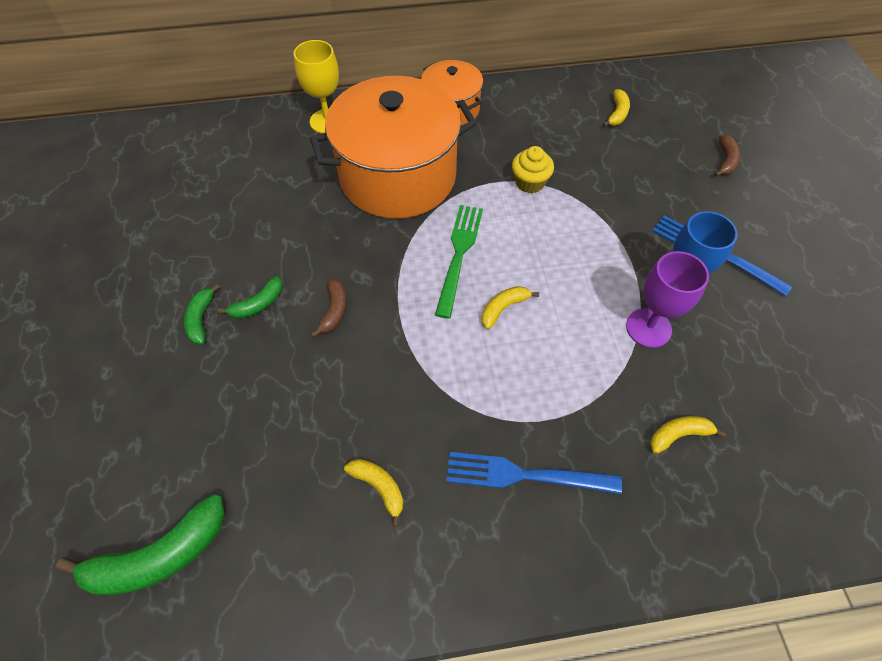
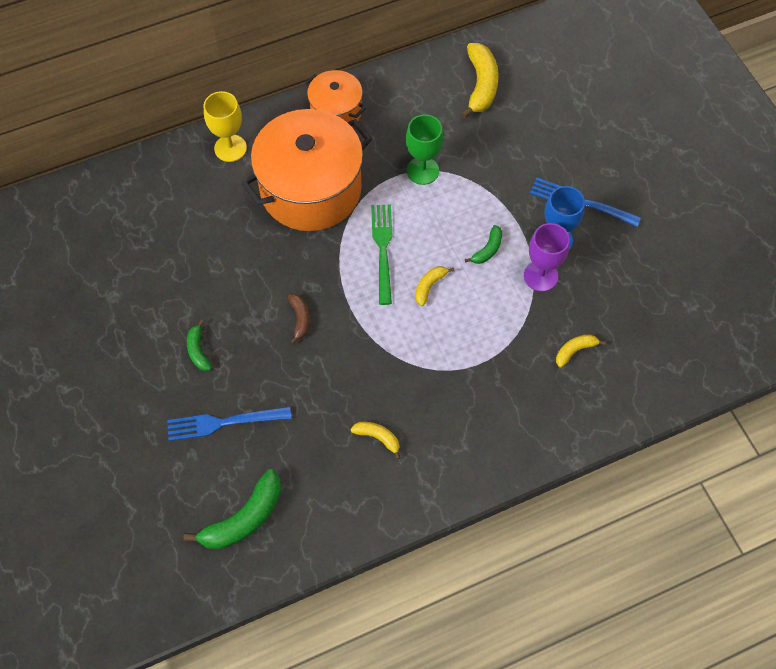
camera: 15 degrees left, 5 degrees up
(258, 304) = (238, 328): green banana -> green banana (487, 249)
(525, 475) = (476, 404): blue fork -> blue fork (224, 422)
(529, 182) = (422, 170): yellow cupcake -> green goblet
(617, 113) = (481, 85): yellow banana -> yellow banana, size x1.87
(725, 161) = (578, 114): brown banana -> none

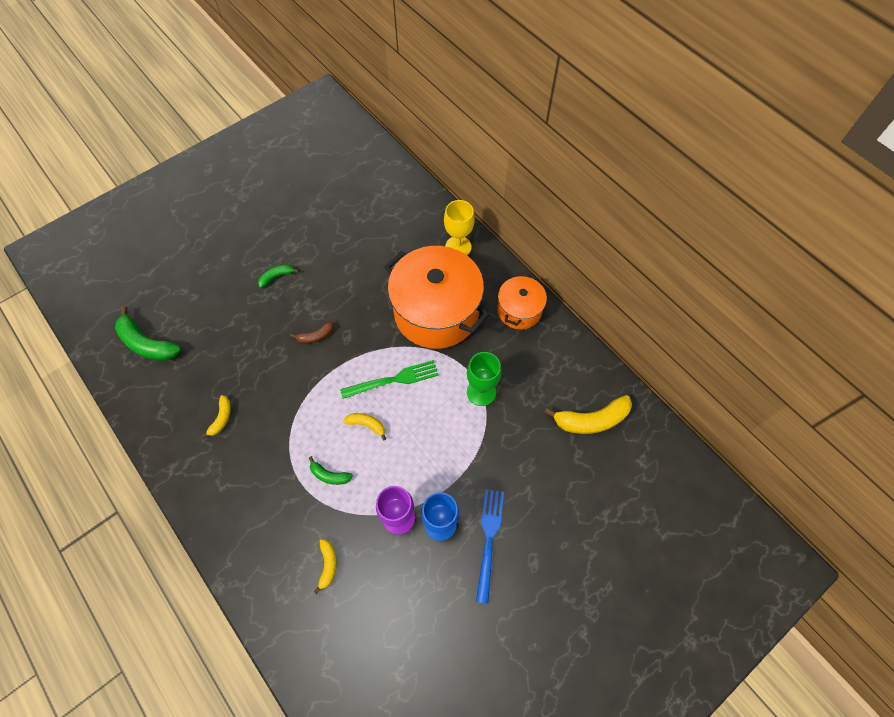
camera: 75 degrees right, 0 degrees up
(224, 422) = (220, 309): blue fork -> none
(487, 249) = (415, 465): green banana -> green banana (329, 475)
(575, 350) = (328, 565): yellow banana -> yellow banana turned 45 degrees clockwise

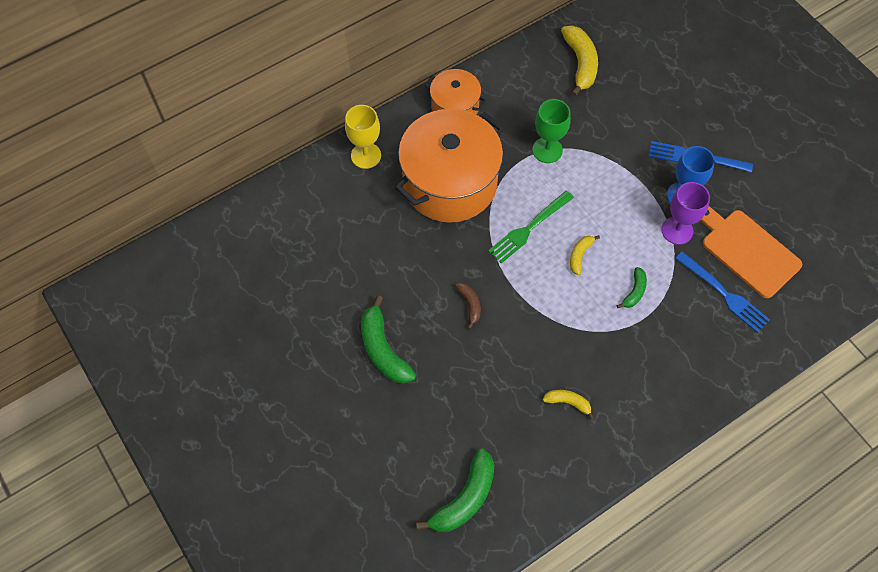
camera: 85 degrees left, 0 degrees up
(276, 277) = (383, 349): green banana -> green banana, size x1.87
(328, 565) = (724, 293): yellow banana -> blue fork
(378, 593) = (747, 251): none -> orange cutting board
(393, 380) = (529, 228): green fork -> green fork turned 120 degrees counterclockwise

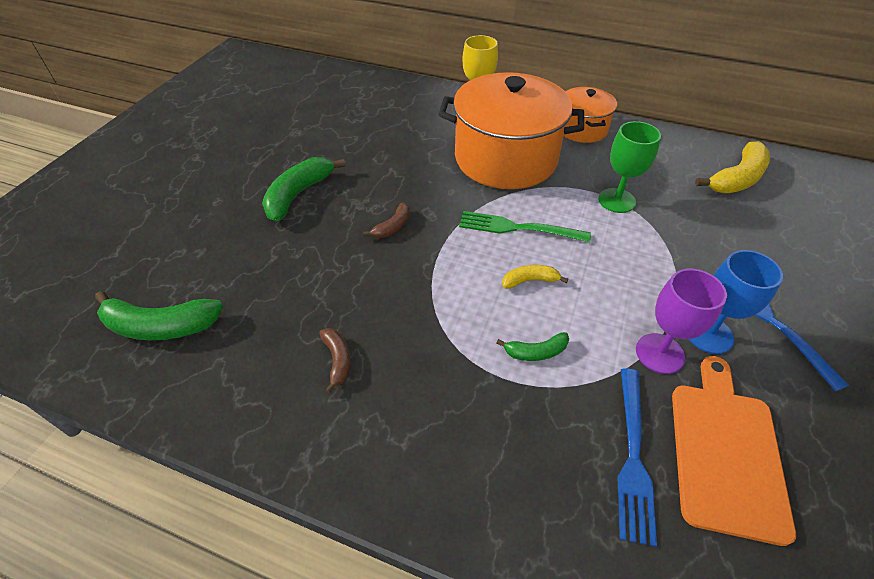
camera: 55 degrees right, 15 degrees down
(568, 402) = (337, 360): yellow banana -> brown banana

